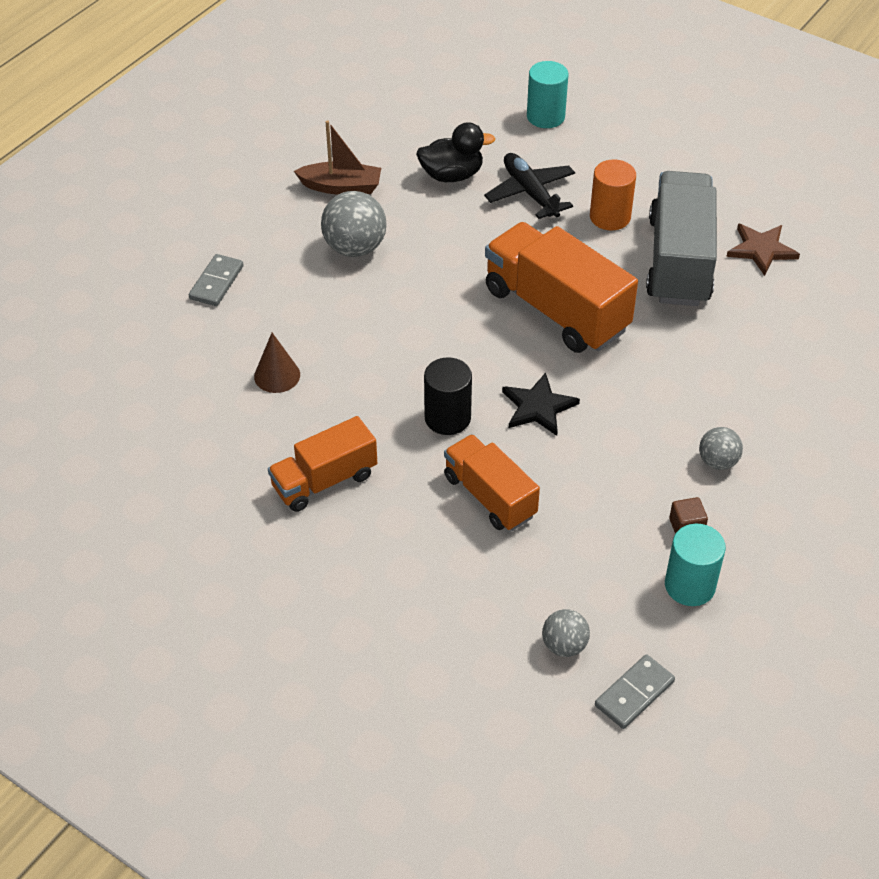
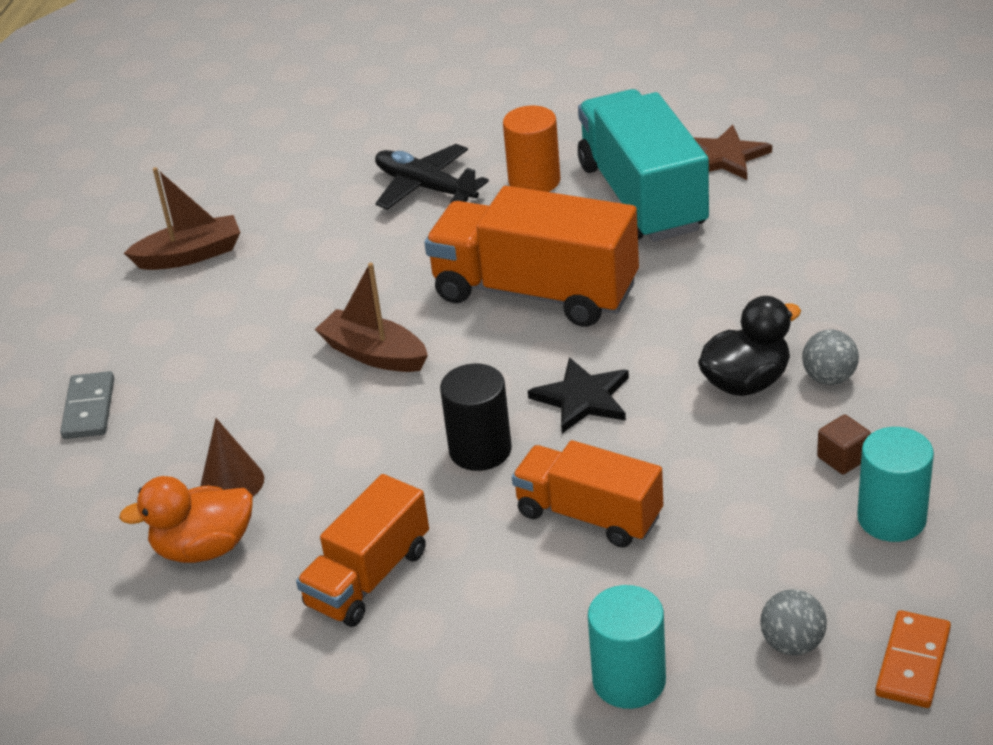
camera: 20 degrees left, 10 degrees down
(235, 416) = (204, 548): none -> orange duck
(355, 248) = (247, 312): grey ball -> none
(420, 315) = (374, 354): none -> brown boat
(452, 175) = (320, 200): black duck -> black duck (746, 382)
(545, 116) = (393, 109): turquoise cylinder -> turquoise cylinder (629, 681)
(634, 693) = (913, 662): grey domino -> orange domino
(679, 261) = (642, 197): grey truck -> turquoise truck

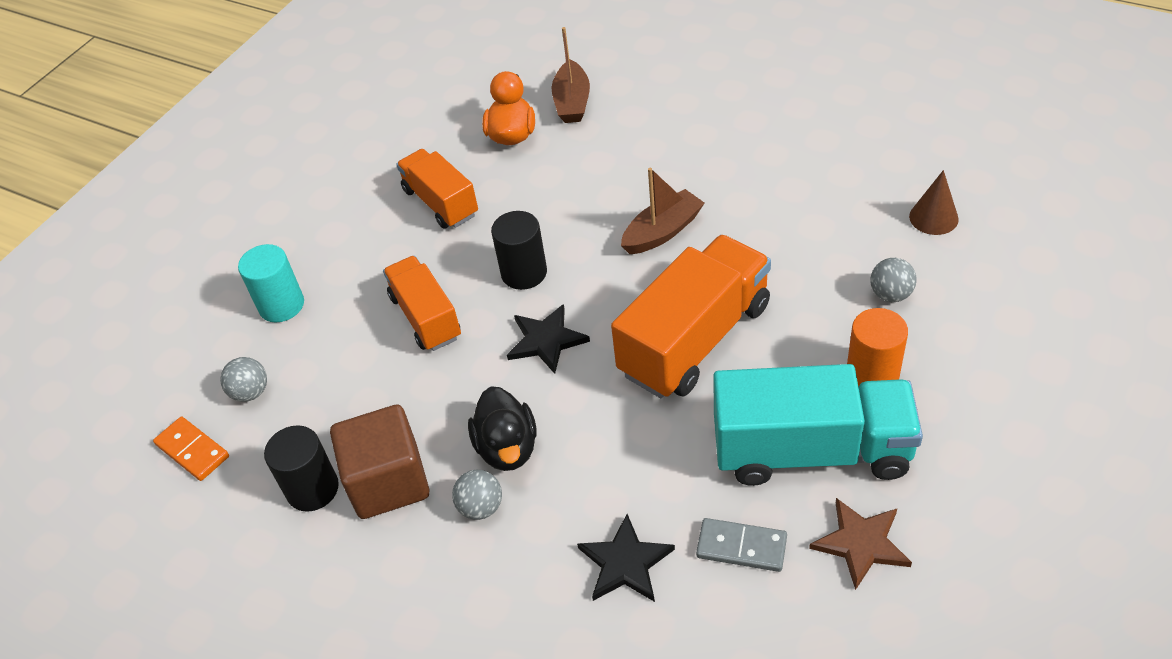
camera: 110 degrees right, 10 degrees up
(89, 409) = (676, 90): grey domino -> grey domino (741, 547)
(190, 255) = (842, 143): brown boat -> brown boat (572, 102)
(232, 482) = (564, 150): brown cone -> brown cone (933, 217)
(425, 187) = (890, 294): black plane -> grey ball
(589, 515) = (426, 317): orange truck -> orange truck turned 75 degrees counterclockwise
(828, 270) = (625, 563): none -> black star
(843, 458) = (388, 482): brown cube -> brown cube, size x2.34
(891, 518) = (312, 489): turquoise cylinder -> black cylinder

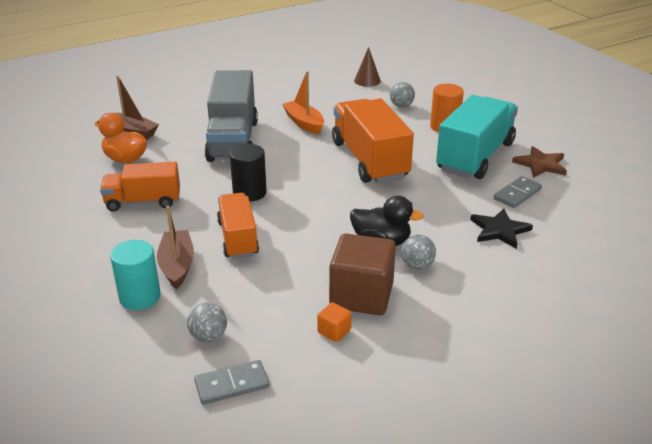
camera: 65 degrees left, 15 degrees down
(192, 451) = (232, 385): orange domino -> grey domino
(312, 489) = (334, 331): black cylinder -> orange cube
(426, 317) = (238, 238): orange truck -> orange truck turned 75 degrees clockwise
(546, 340) = (314, 203): black star -> none
(629, 189) = (233, 140): none -> grey truck
(662, 232) = (280, 142): brown boat -> brown boat (177, 265)
(735, 225) = (304, 123): none -> orange boat

